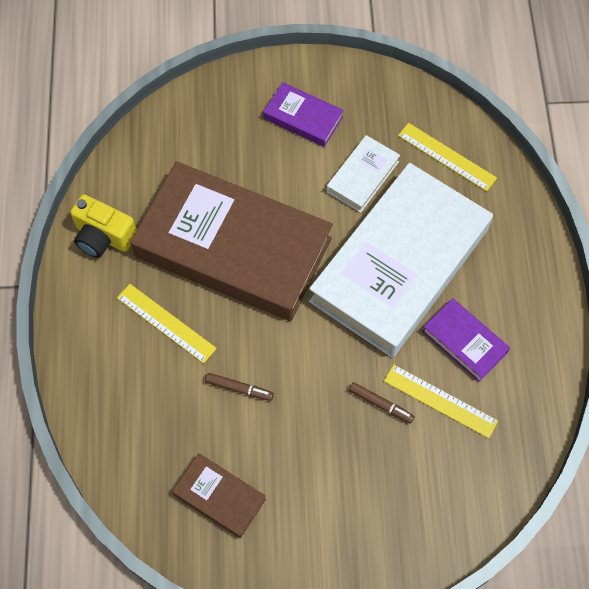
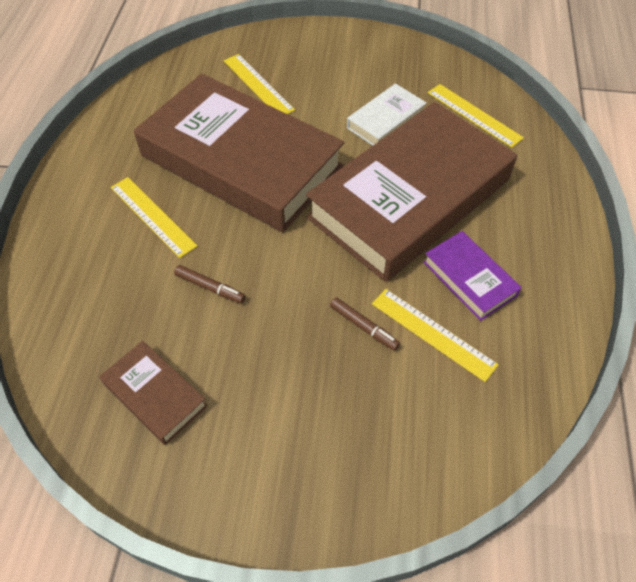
camera: 10 degrees right, 10 degrees down
(103, 236) = (117, 136): yellow camera -> none
(227, 151) = (258, 85): none -> yellow ruler
(303, 118) = (337, 69): purple book -> none
(399, 265) = (409, 198): white book -> brown book

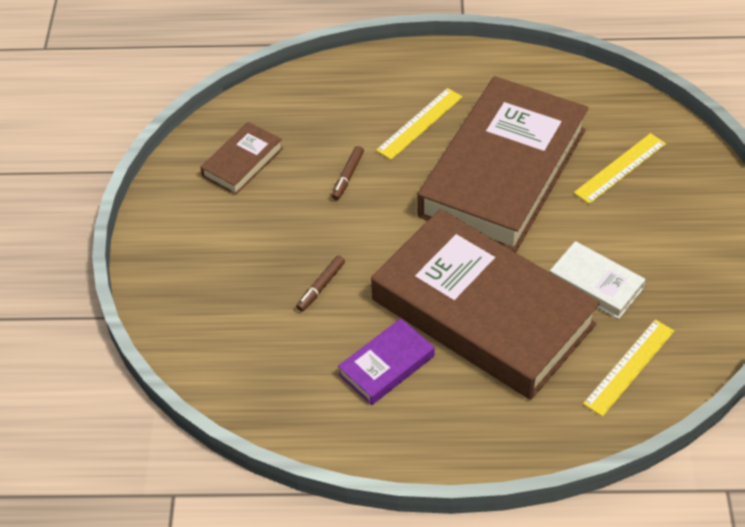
camera: 85 degrees right, 5 degrees down
(433, 333) = (320, 338): yellow ruler -> none

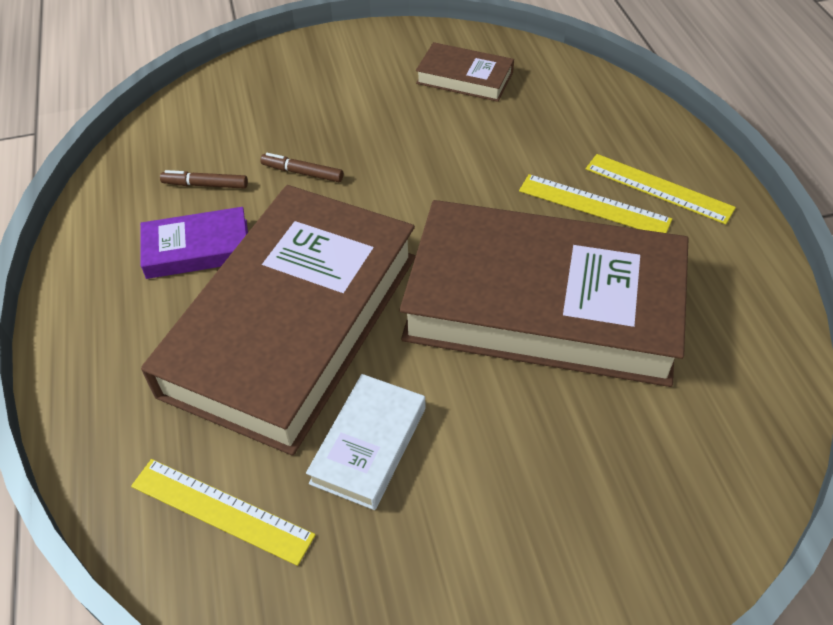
camera: 75 degrees right, 0 degrees up
(347, 176) = (476, 160): brown marker -> brown marker (205, 185)
(386, 365) = (197, 248): purple book -> purple book turned 45 degrees counterclockwise
(620, 168) = (613, 446): yellow ruler -> yellow ruler (658, 188)

